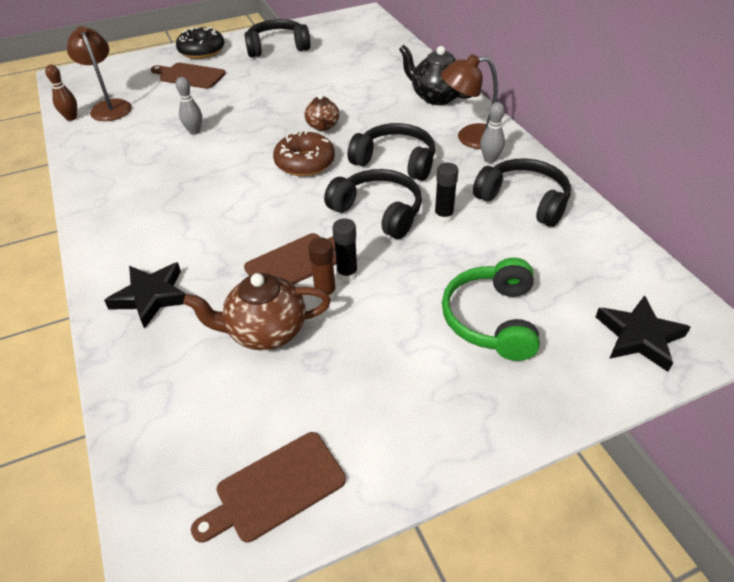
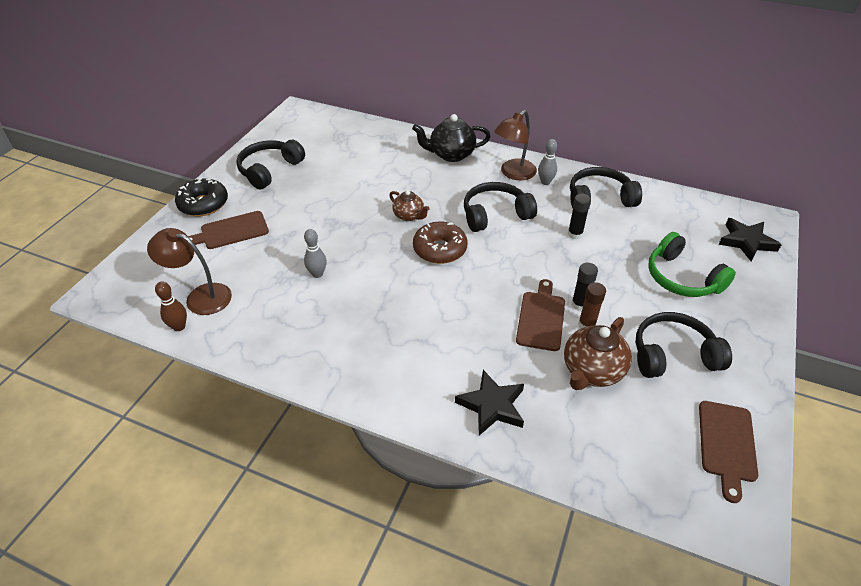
camera: 45 degrees left, 0 degrees up
(378, 212) = (536, 254): black headphones -> black headphones (673, 355)

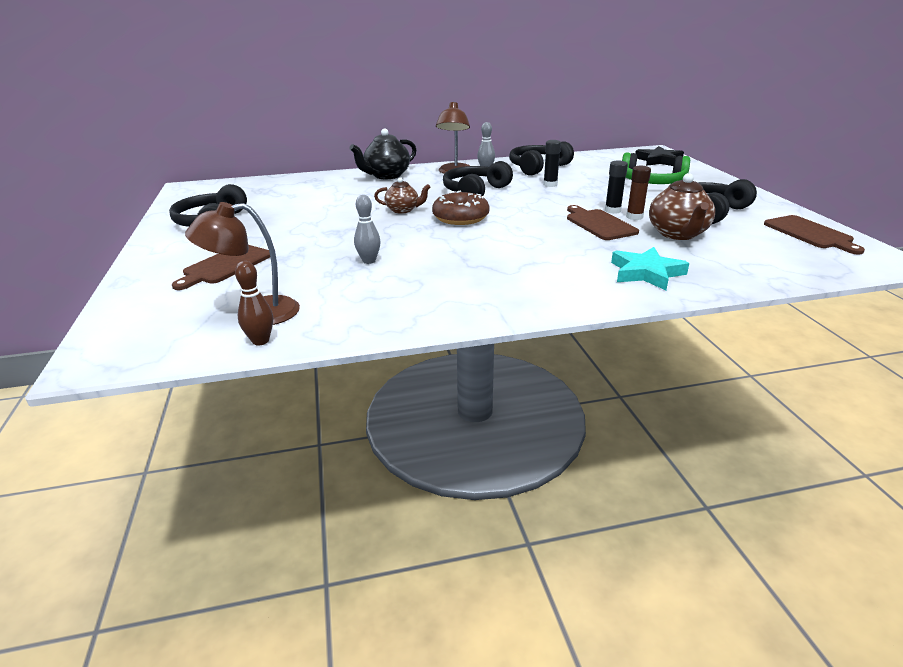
camera: 35 degrees left, 15 degrees down
(203, 204) = (160, 260): black donut -> none
(492, 406) = (646, 273): black star -> turquoise star

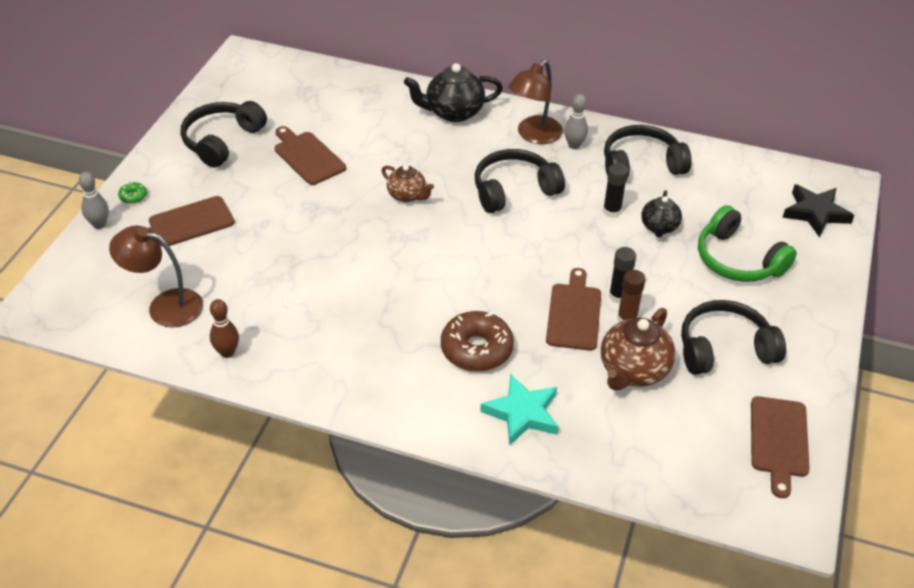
camera: 30 degrees right, 15 degrees up
(151, 266) = (133, 196): none -> green donut
(260, 341) = (146, 342): brown bowling pin -> brown bowling pin (227, 352)
(299, 213) = (307, 157): none -> brown cutting board
(369, 261) = (303, 272): grey bowling pin -> grey bowling pin (99, 224)
(460, 218) = (449, 236): brown donut -> brown donut (476, 349)
(588, 183) = (659, 227): none -> black teapot

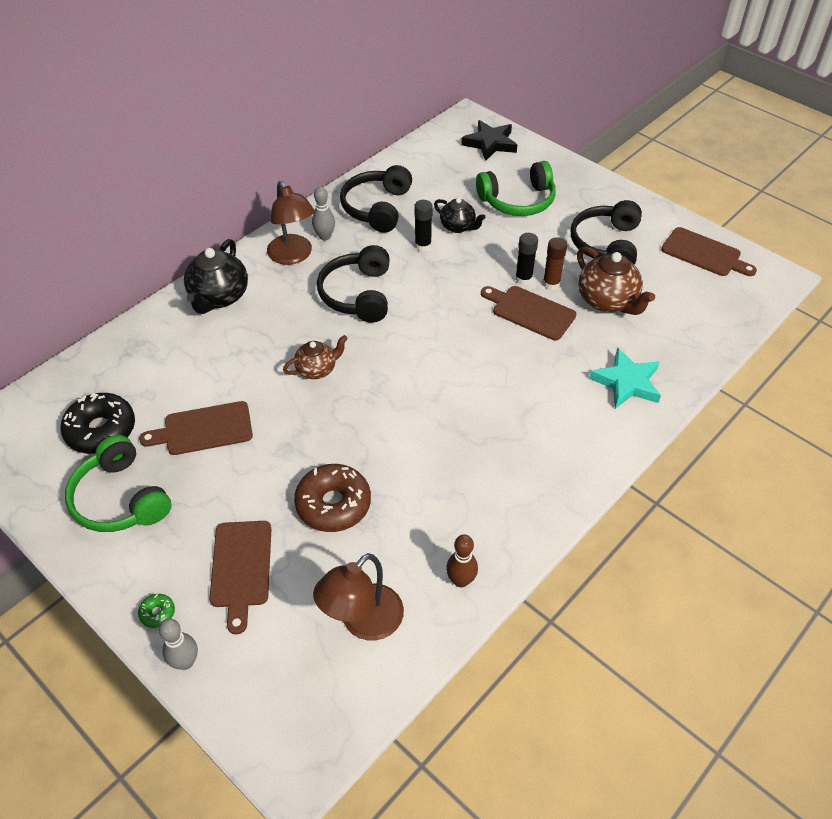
camera: 65 degrees left, 5 degrees up
(222, 141) = (120, 498): black headphones -> green headphones
(279, 107) = (101, 430): none -> black donut
(476, 349) = (543, 387): brown donut -> brown donut (333, 504)

